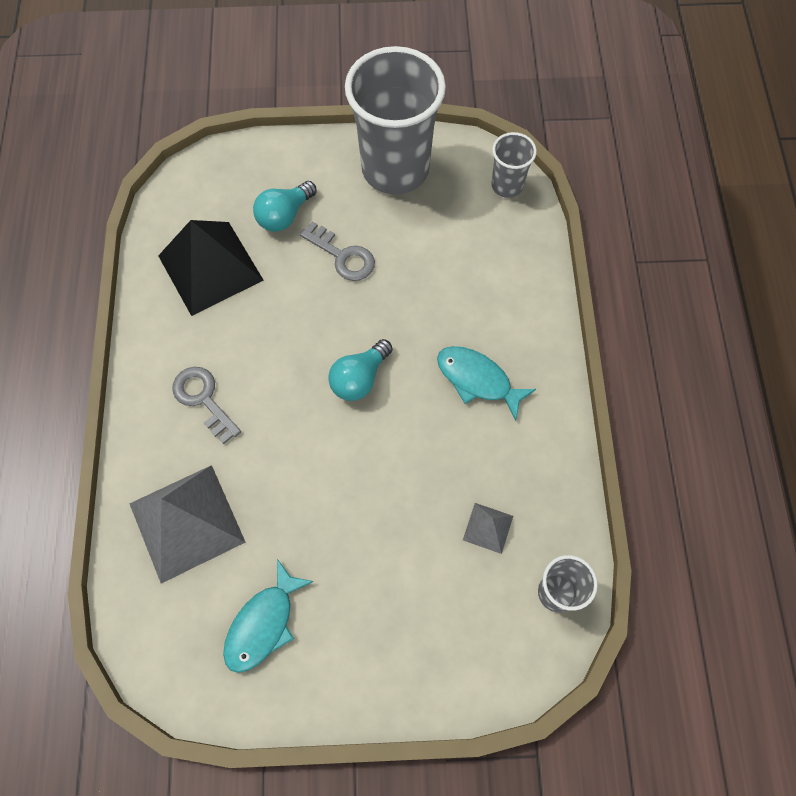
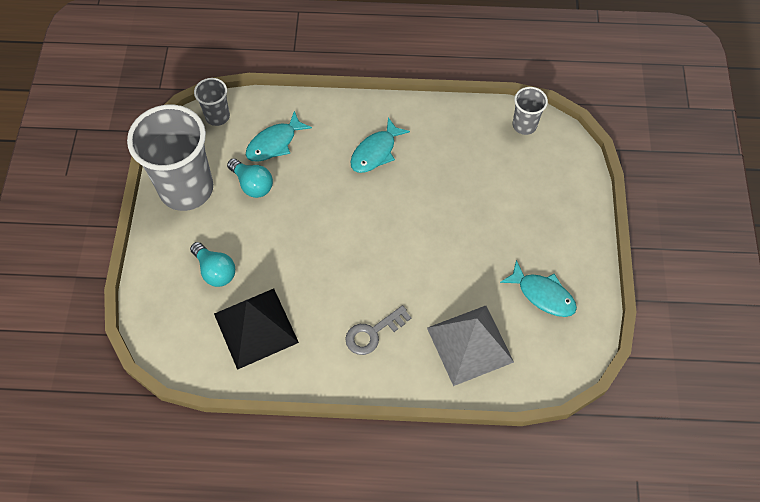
camera: 85 degrees left, 5 degrees down
(342, 256) = (261, 231): grey key -> none
(359, 378) = (366, 225): turquoise light bulb -> turquoise light bulb (252, 184)
(475, 255) = (274, 143): none -> turquoise fish
(488, 527) = (481, 157): grey pyramid -> none

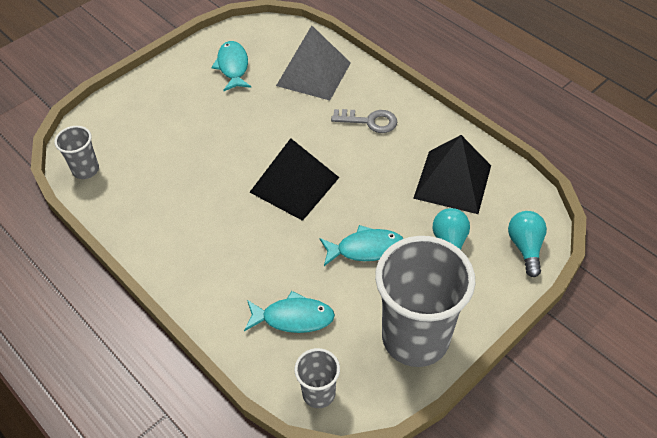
camera: 135 degrees left, 10 degrees down
(252, 184) = (351, 294): turquoise light bulb -> turquoise light bulb (525, 247)
(371, 229) = (294, 184): none -> black pyramid
(375, 152) = (219, 239): turquoise fish -> turquoise fish (365, 249)

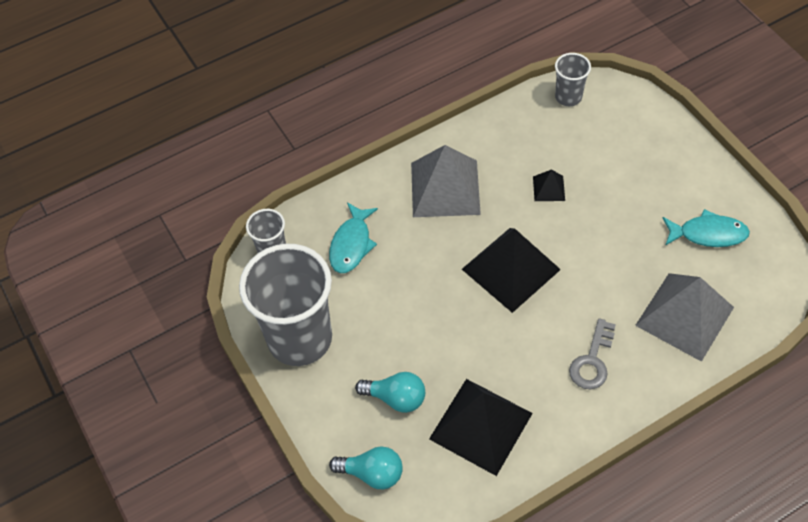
camera: 105 degrees right, 5 degrees up
(199, 170) = (549, 188): none -> black pyramid
(209, 250) = (445, 188): none -> grey pyramid
(365, 249) = (411, 318): turquoise fish -> none

